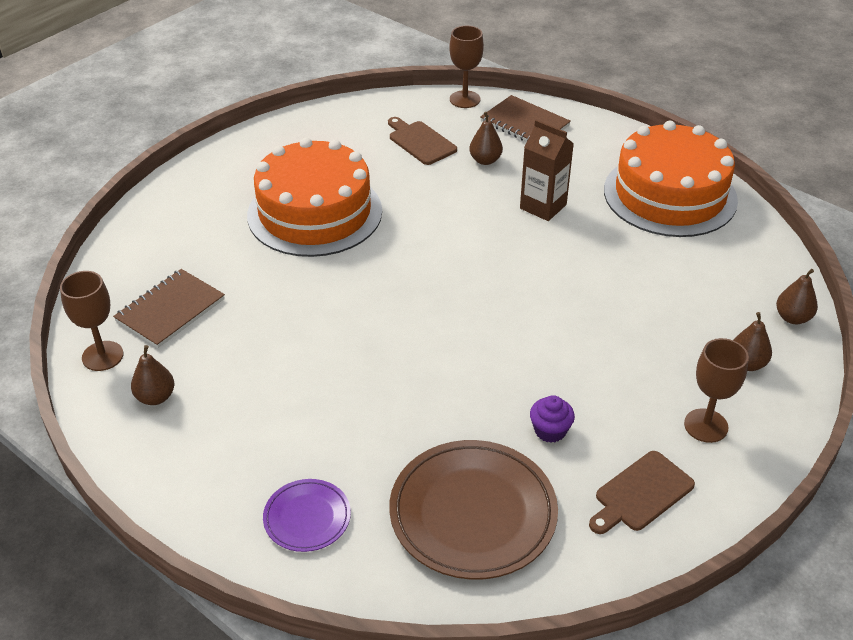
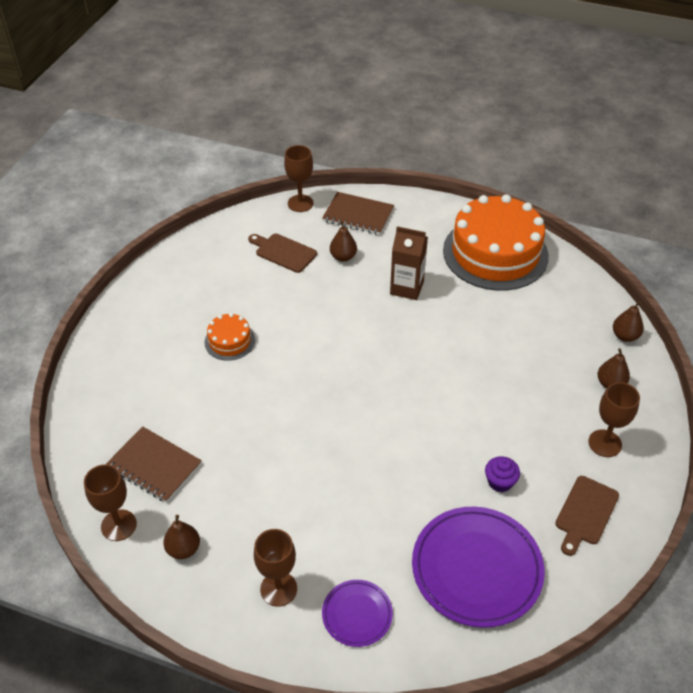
camera: 20 degrees left, 5 degrees up
(170, 310) = (154, 465): brown notebook -> brown notebook turned 75 degrees counterclockwise
(234, 466) = (278, 589): none -> brown goblet
(315, 213) = (229, 341): orange cake -> orange cake, size x0.44
(473, 513) = (476, 568): brown plate -> purple plate

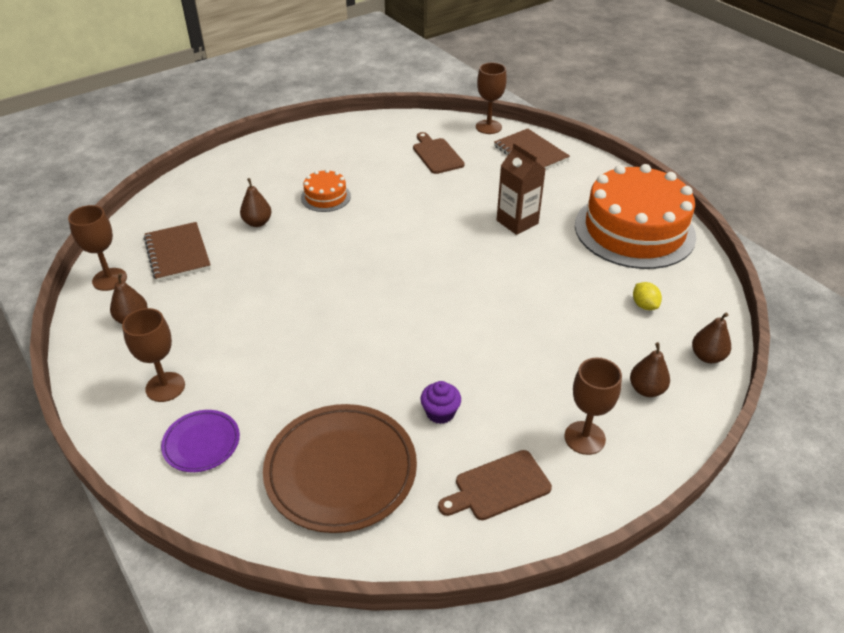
camera: 35 degrees right, 5 degrees down
(343, 257) = (484, 177): brown pear -> brown pear (257, 222)
(476, 568) = (341, 470): purple plate -> brown plate
(554, 316) = (644, 305): none -> yellow lemon

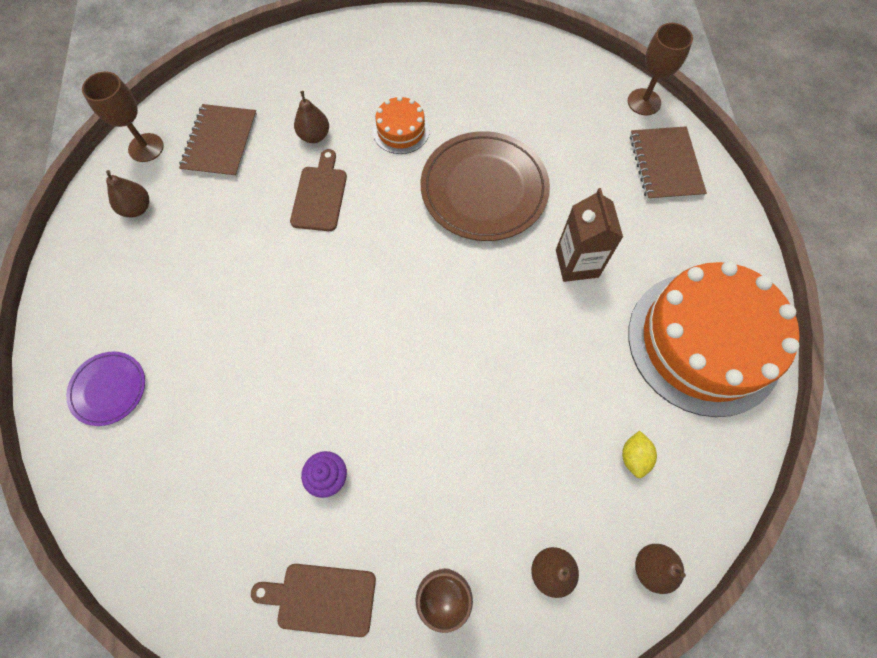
camera: 30 degrees right, 25 degrees up
(165, 387) = (117, 306): brown goblet -> none
(341, 470) = (199, 491): brown plate -> brown plate (484, 189)
(436, 154) = (556, 120): brown cutting board -> brown cutting board (320, 195)

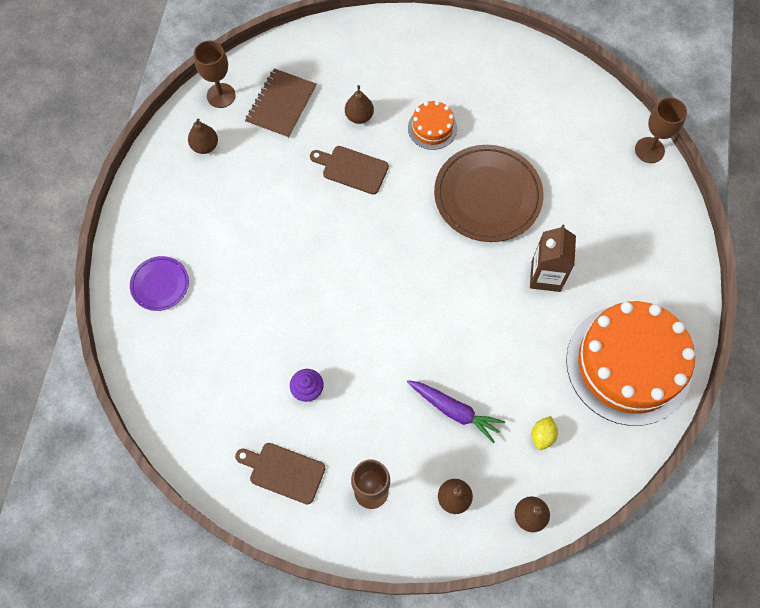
camera: 15 degrees right, 0 degrees up
(320, 195) = (352, 169): brown cutting board -> brown cutting board turned 90 degrees counterclockwise
(518, 454) = (454, 411): none -> purple carrot
(665, 165) = (648, 211): brown notebook -> none

